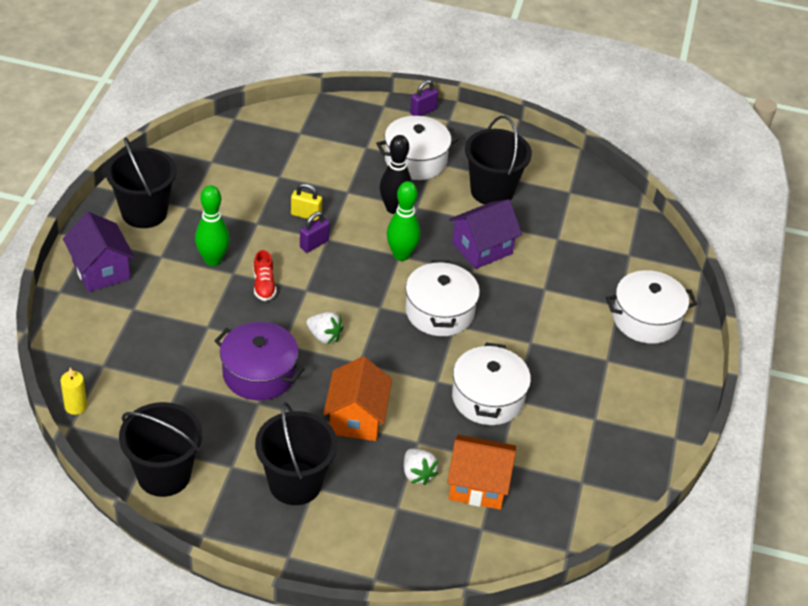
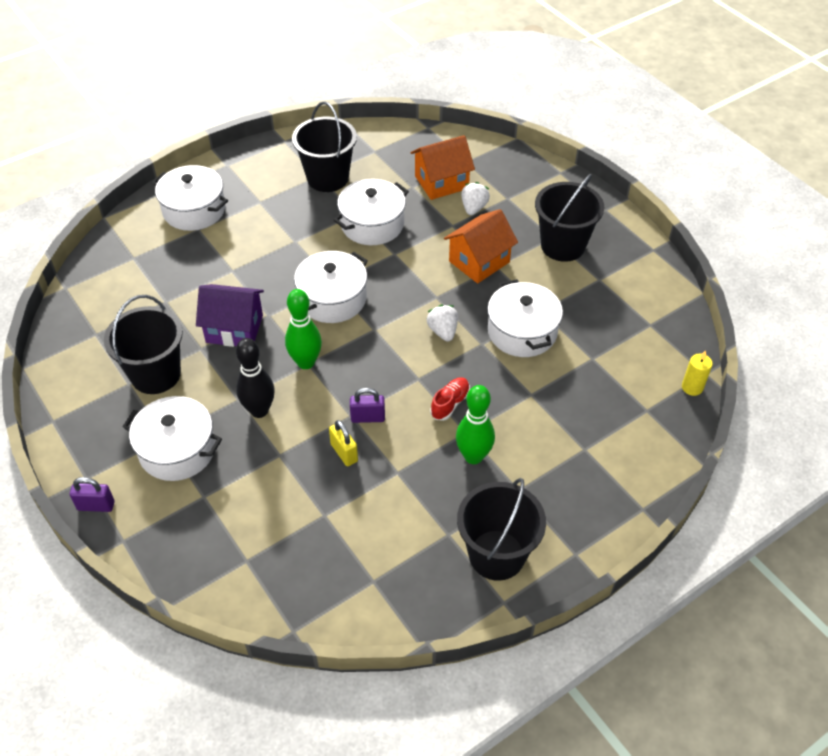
camera: 135 degrees left, 5 degrees up
(101, 270) = (588, 509): purple house -> none
(164, 475) = (654, 300): black bucket -> black bucket (328, 178)
(259, 373) = (522, 332): purple pot -> white pot
(478, 485) = (441, 182): orange house -> orange house turned 75 degrees counterclockwise

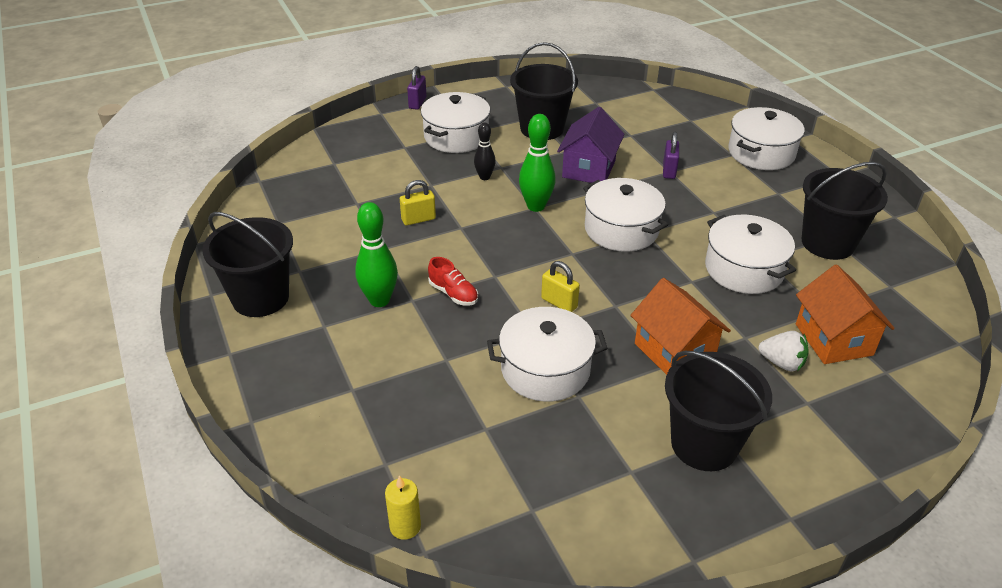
camera: 100 degrees right, 10 degrees down
(259, 410) = (484, 177): black bowling pin -> black bowling pin, size x0.62
(368, 417) = (454, 237): purple padlock -> purple padlock (669, 171)
(443, 331) = (559, 303): white strawberry -> yellow padlock

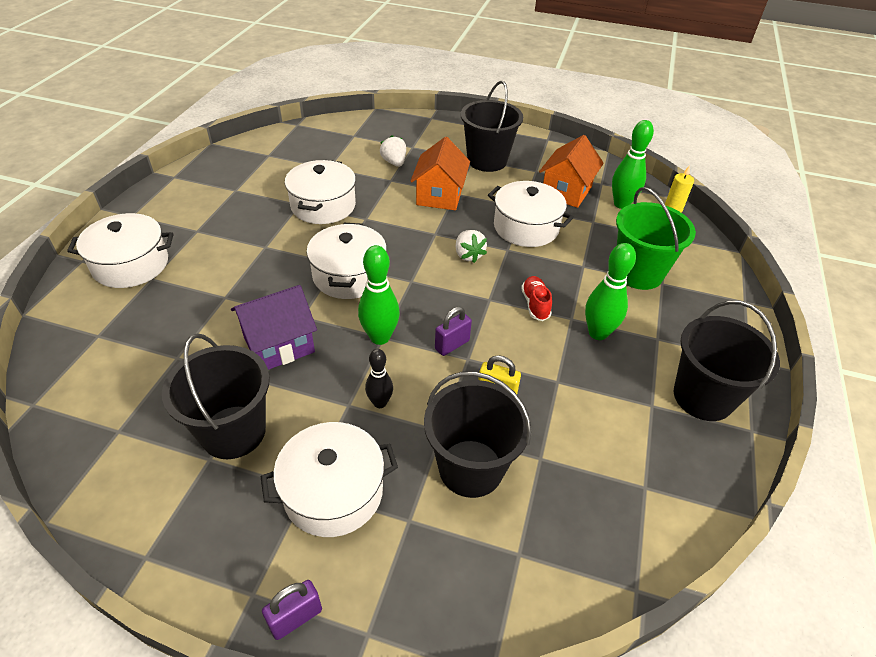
camera: 140 degrees left, 5 degrees up
(384, 386) = (638, 273): none -> green bucket
(476, 485) = (621, 204): none -> green bowling pin
(559, 303) = (468, 255): yellow padlock -> white strawberry
(669, 171) = (224, 297): purple padlock -> purple padlock (452, 345)
(827, 243) = (246, 188): black bucket -> black bucket (471, 468)
(833, 339) = (349, 155): orange house -> orange house (566, 191)

